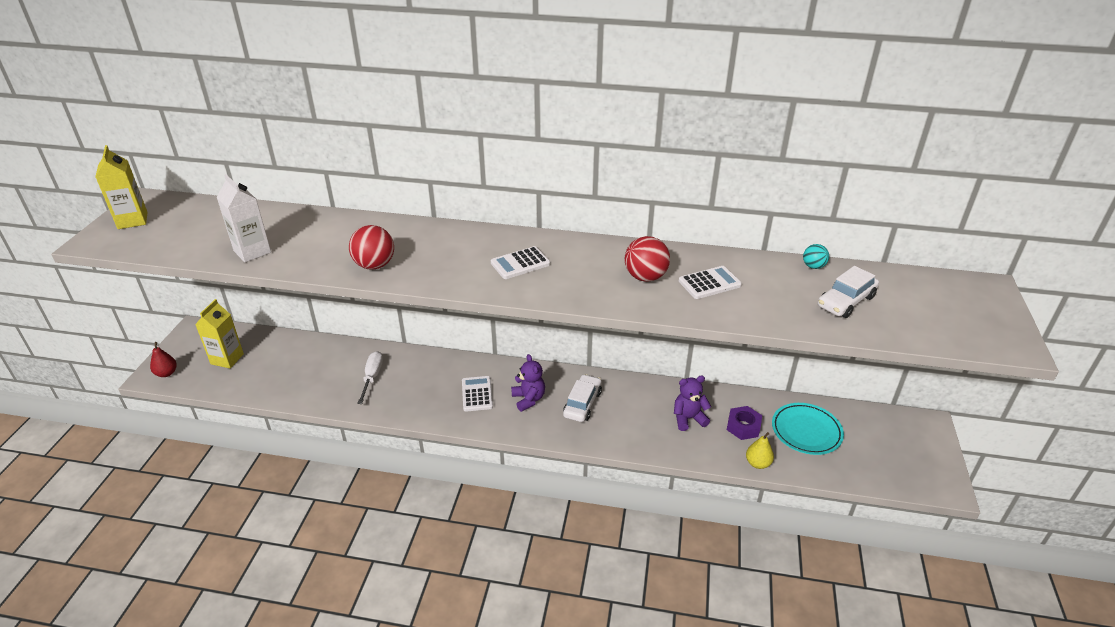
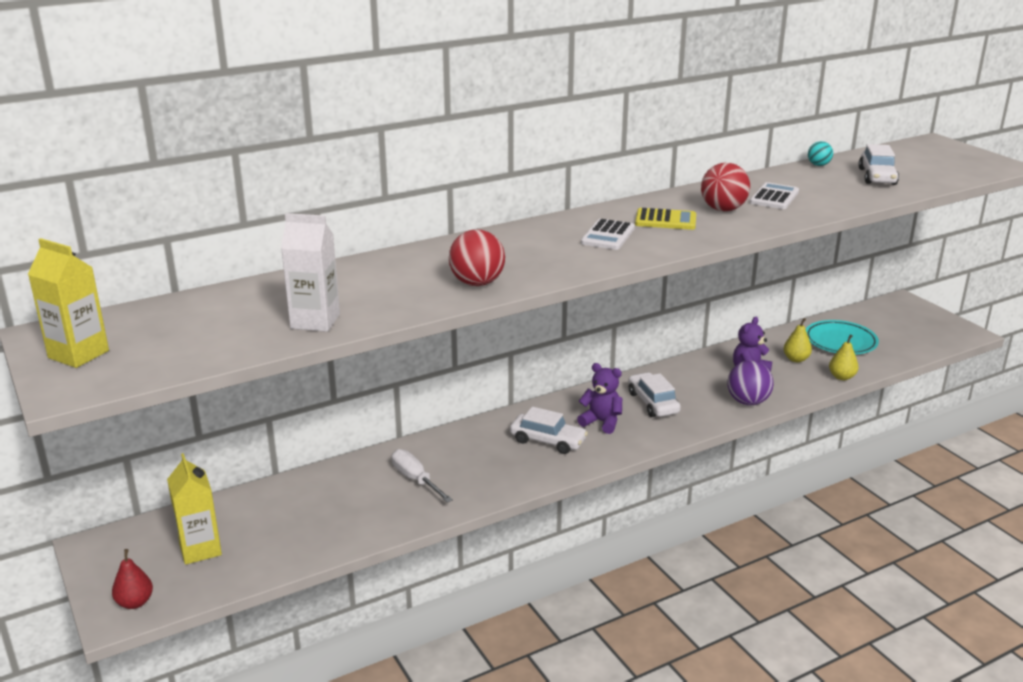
camera: 40 degrees left, 10 degrees down
(477, 394) = (548, 441): white calculator -> white car
(584, 268) = (665, 220): none -> yellow calculator
(650, 442) = (748, 402): none -> purple ball
(743, 427) = (796, 359): purple nut -> yellow pear

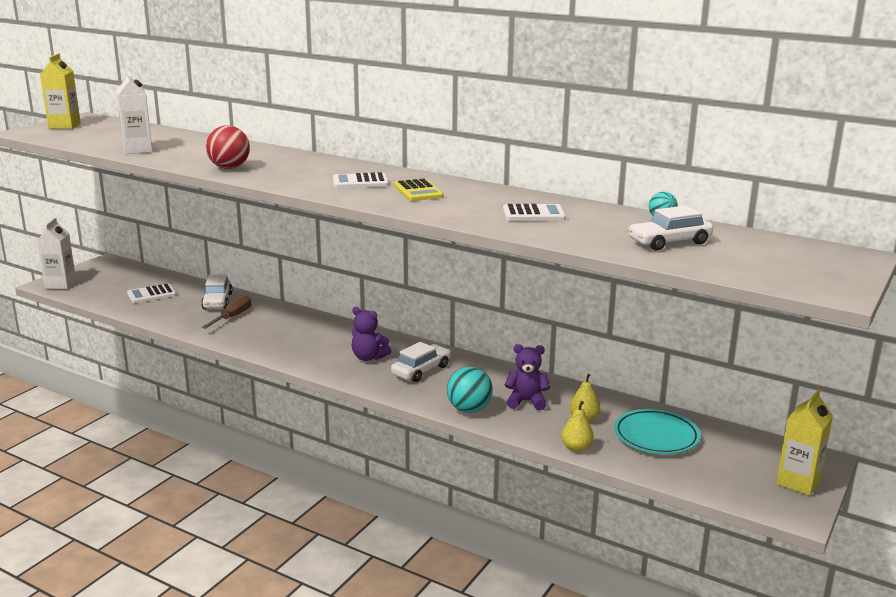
camera: 60 degrees right, 5 degrees down
(135, 602) = (60, 284): red pear -> white carton
(200, 549) = (117, 284): yellow carton -> yellow carton (798, 482)
(273, 526) = (151, 294): none -> white calculator
(415, 479) = (233, 317): white screwdriver -> brown screwdriver
(548, 441) = (321, 345): white car -> white car (217, 301)
(601, 422) = (368, 357): purple teddy bear -> purple teddy bear turned 120 degrees clockwise
(723, 209) = (472, 203): red ball -> none
(748, 402) = (469, 409): purple ball -> turquoise ball

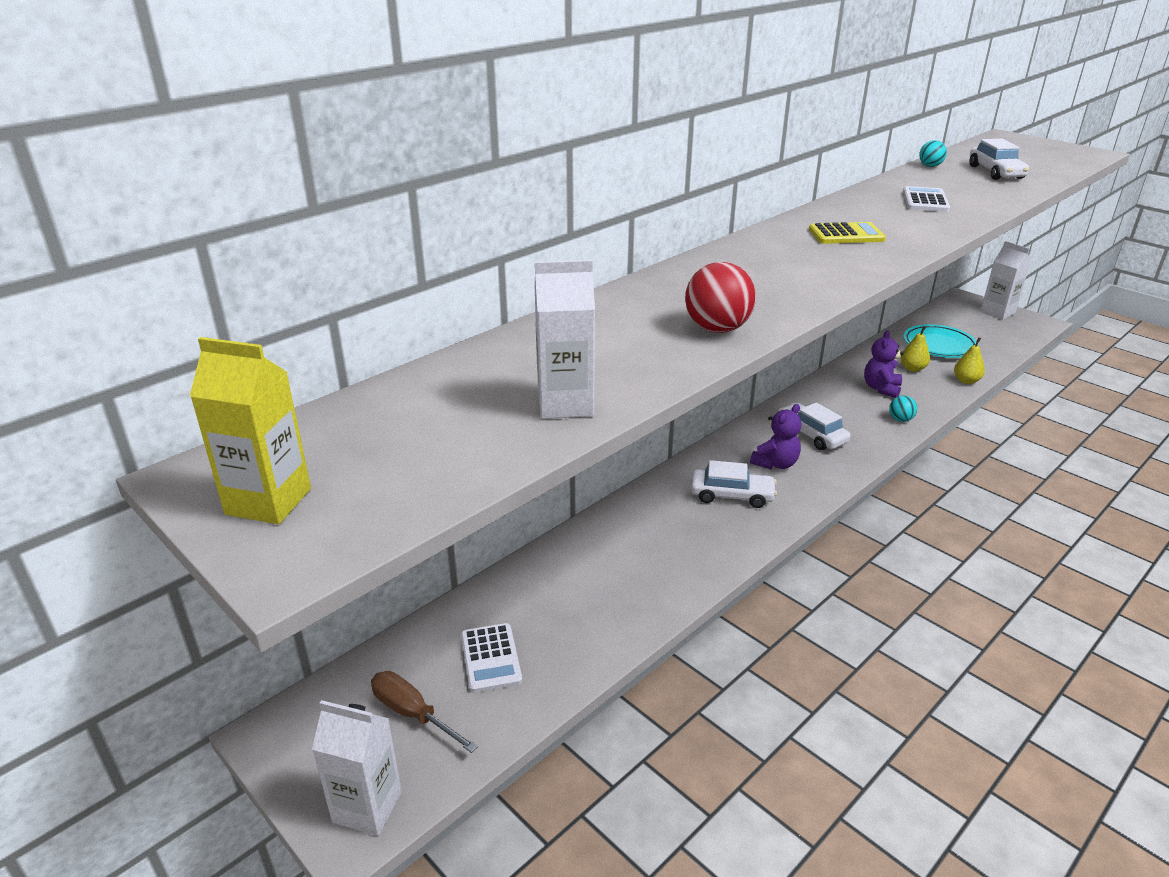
camera: 75 degrees left, 10 degrees up
(217, 301) = (553, 579): white car -> white car (731, 495)
(233, 317) = (621, 565): brown screwdriver -> brown screwdriver (412, 713)
(360, 182) = (804, 257): white calculator -> none
(469, 409) = (900, 419): turquoise ball -> turquoise ball, size x0.57
(798, 482) = (997, 312): yellow carton -> white carton

